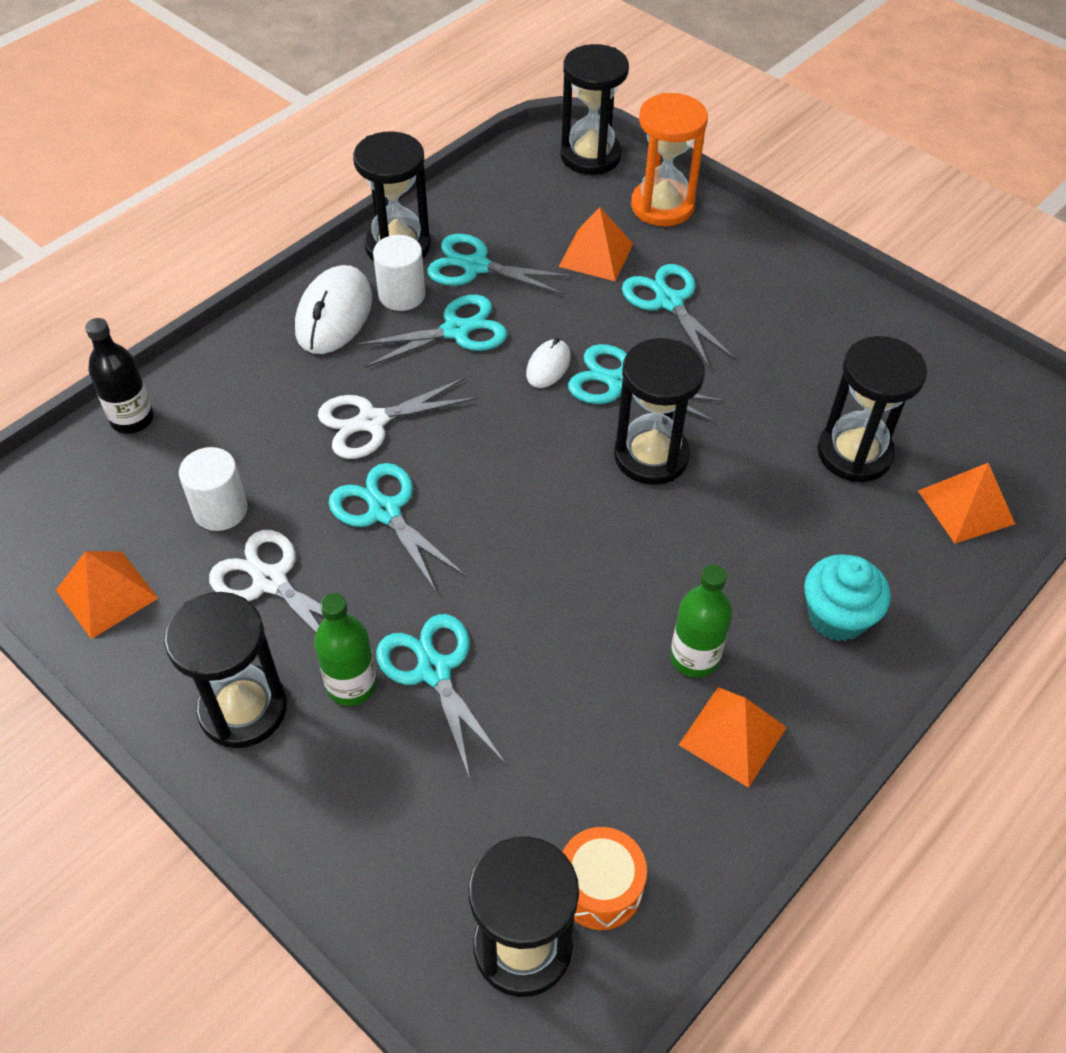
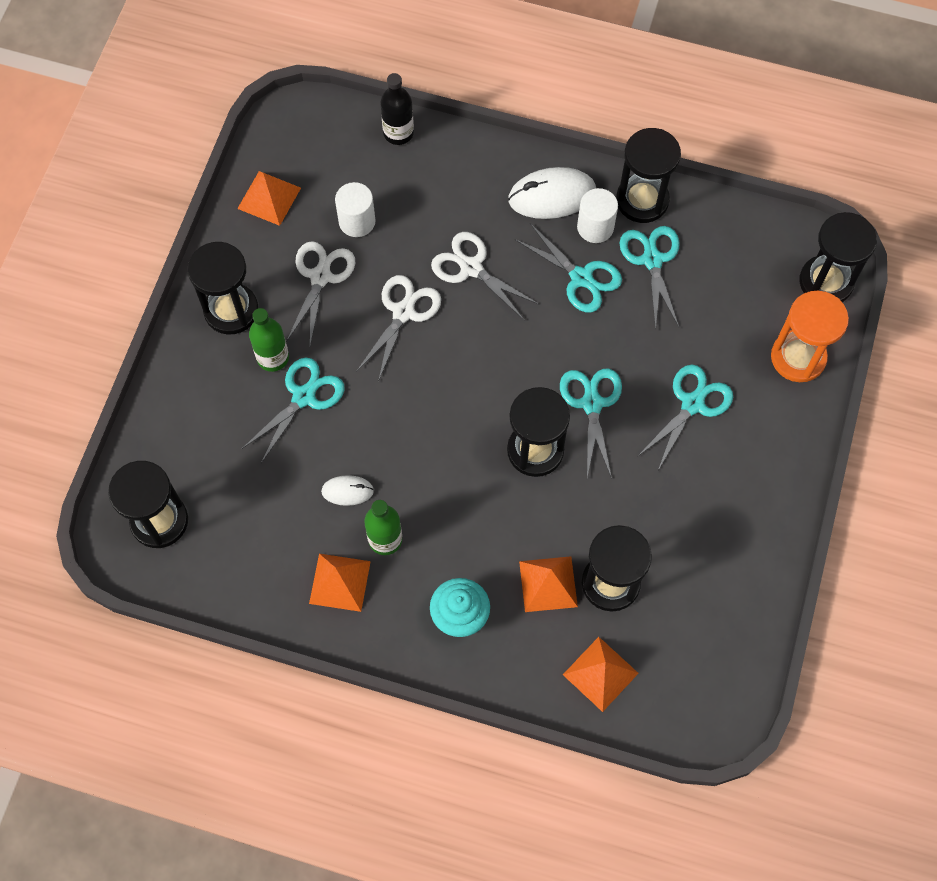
camera: 65 degrees right, 15 degrees up
(384, 511) = (403, 312): turquoise scissors -> white scissors
(548, 366) = (581, 351): white mouse -> white mouse (347, 491)
(596, 255) = (713, 334): orange pyramid -> orange pyramid (548, 584)
(600, 887) = (210, 546): orange drum -> none

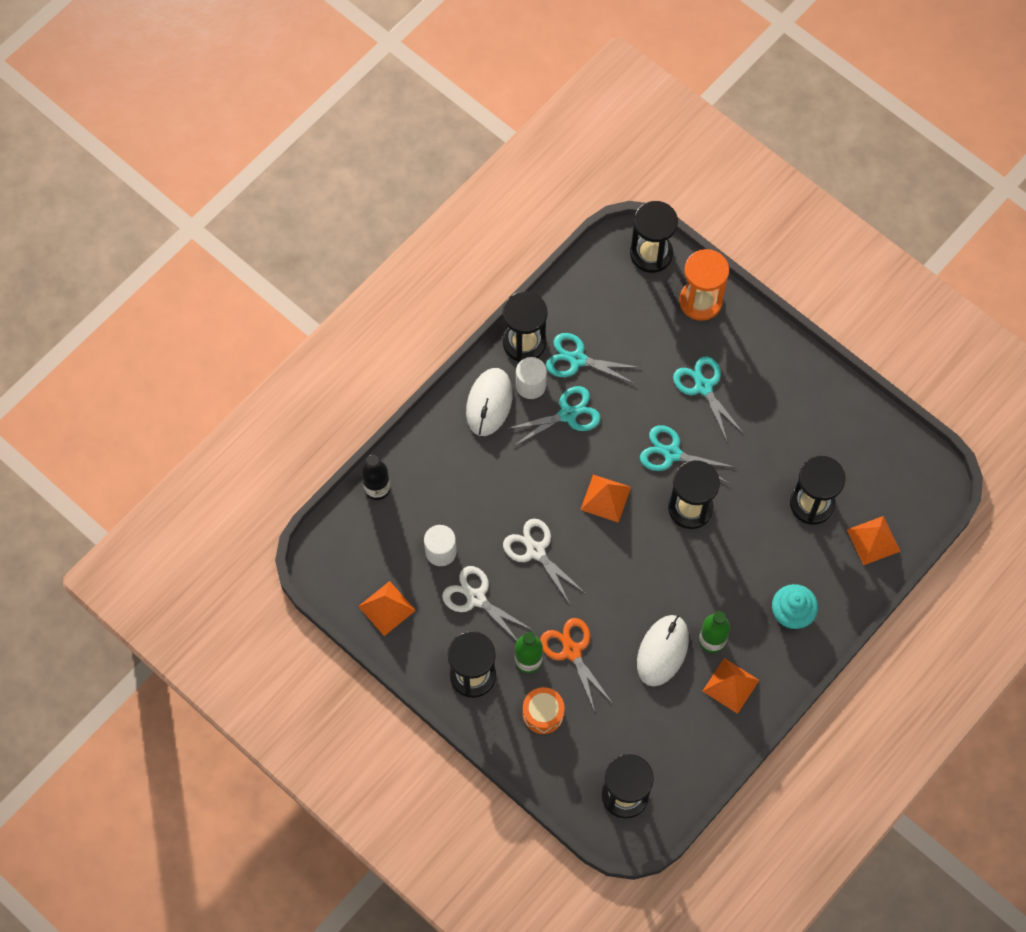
camera: 65 degrees left, 0 degrees up
(218, 397) = (543, 714): none -> orange drum
(304, 396) = (571, 651): turquoise scissors -> orange scissors
(347, 491) = (662, 651): white mouse -> white mouse, size x1.85
(471, 268) = (522, 487): white scissors -> none
(548, 584) = (794, 545): orange pyramid -> orange pyramid (605, 498)

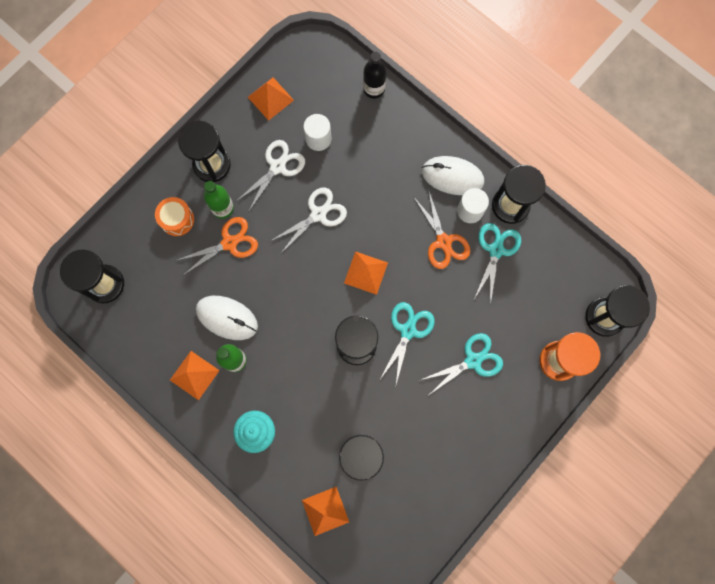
camera: 90 degrees right, 10 degrees up
(568, 414) = (443, 242): turquoise scissors -> orange scissors

